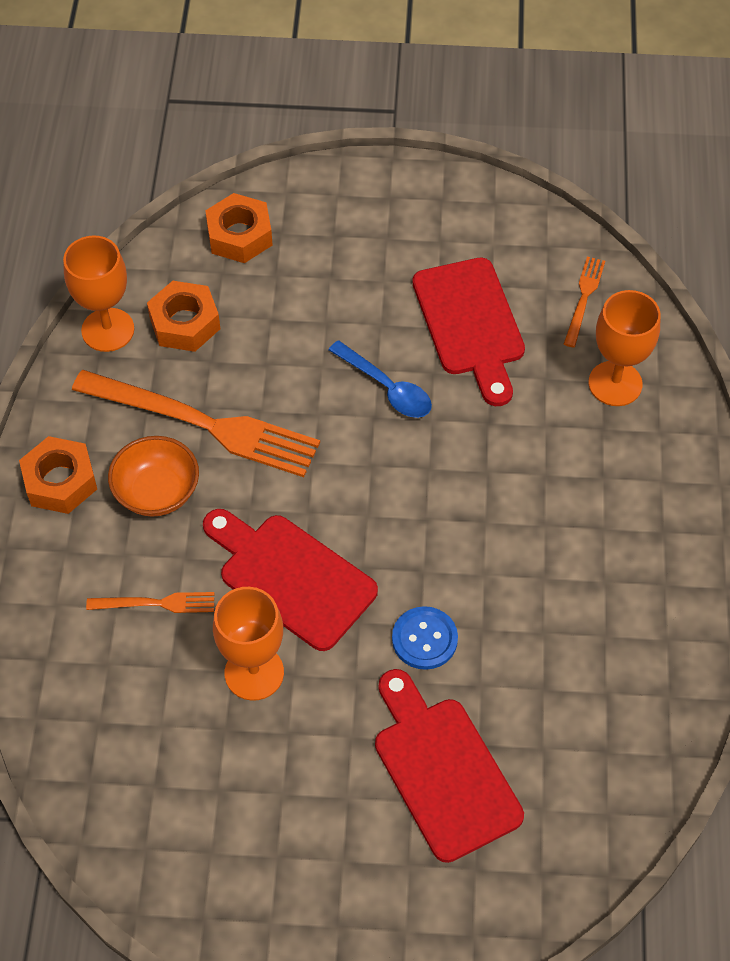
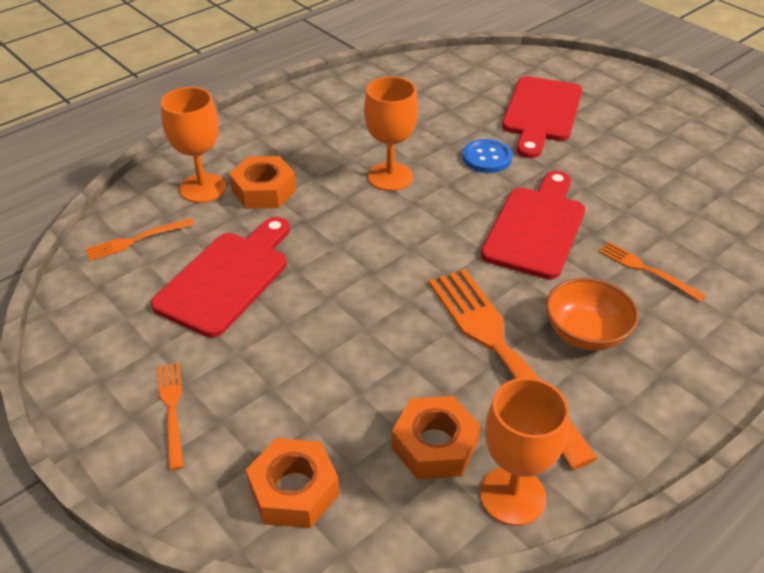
camera: 135 degrees left, 15 degrees down
(60, 481) = (664, 394): orange nut -> orange nut (264, 190)
(254, 673) = (609, 201): orange goblet -> orange goblet (390, 177)
(291, 577) = (536, 228): red cutting board -> red cutting board turned 150 degrees counterclockwise
(371, 218) = (172, 410): none -> orange fork
(387, 388) = (339, 282): blue spoon -> none

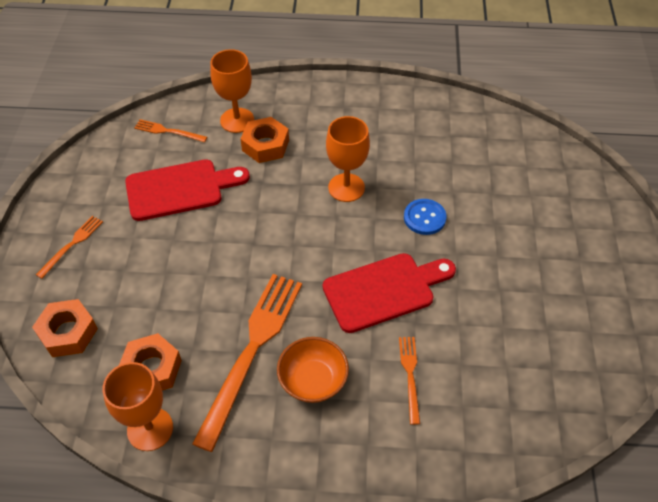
camera: 45 degrees right, 10 degrees up
(541, 113) = (512, 210): red cutting board -> none

